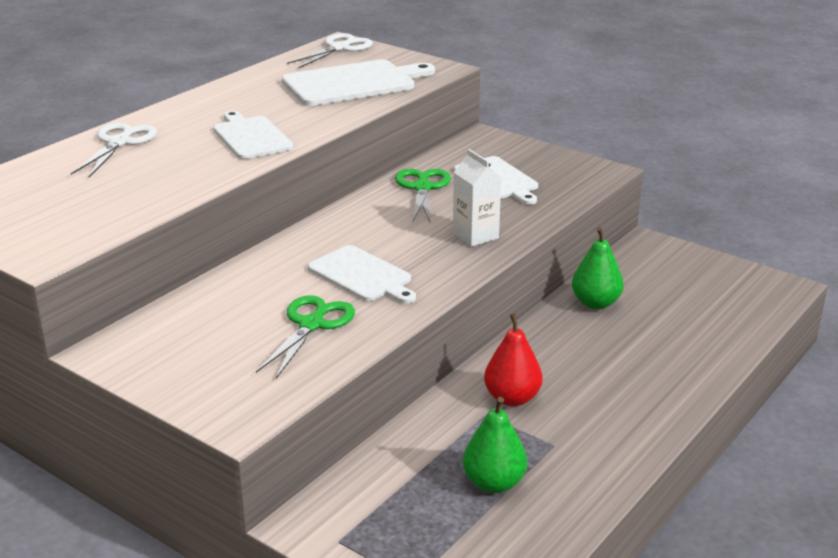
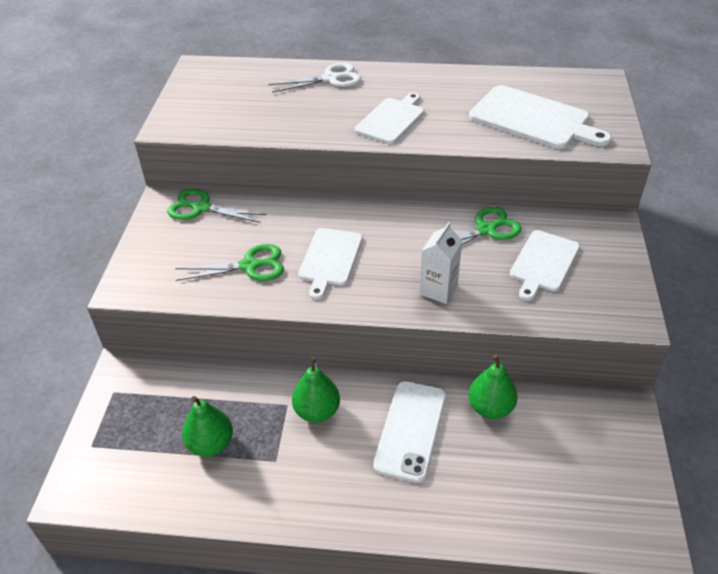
camera: 60 degrees right, 15 degrees up
(160, 329) = (201, 208): none -> green scissors
(339, 48) = (590, 84): white scissors -> none
(512, 398) = (317, 411): red pear -> green pear
(585, 352) = (411, 430): none -> white phone

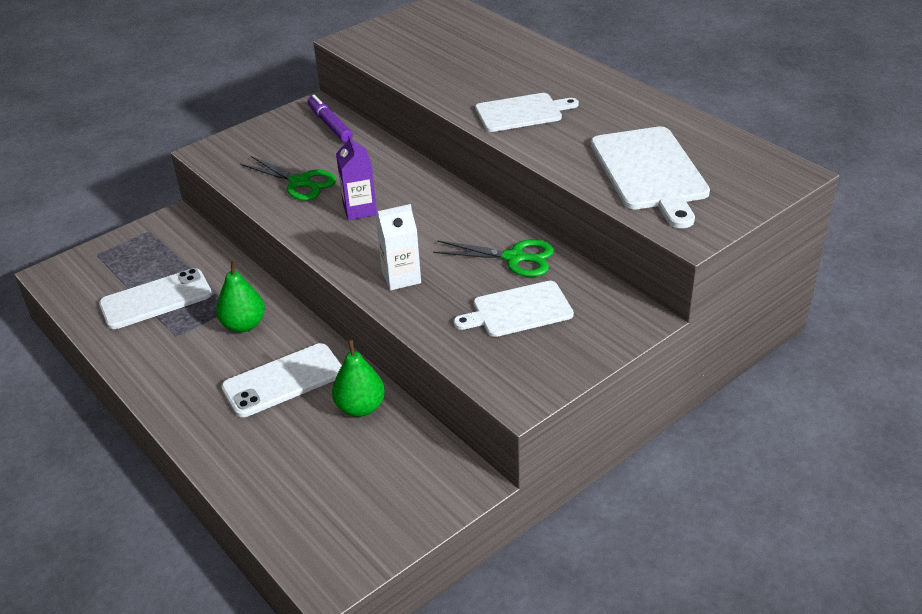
camera: 45 degrees right, 5 degrees down
(201, 208) = (330, 124): green scissors -> purple marker
(211, 444) = (156, 299): green pear -> white phone
(330, 259) = (360, 209): white cutting board -> purple carton
(331, 79) = (529, 57): white scissors -> none

